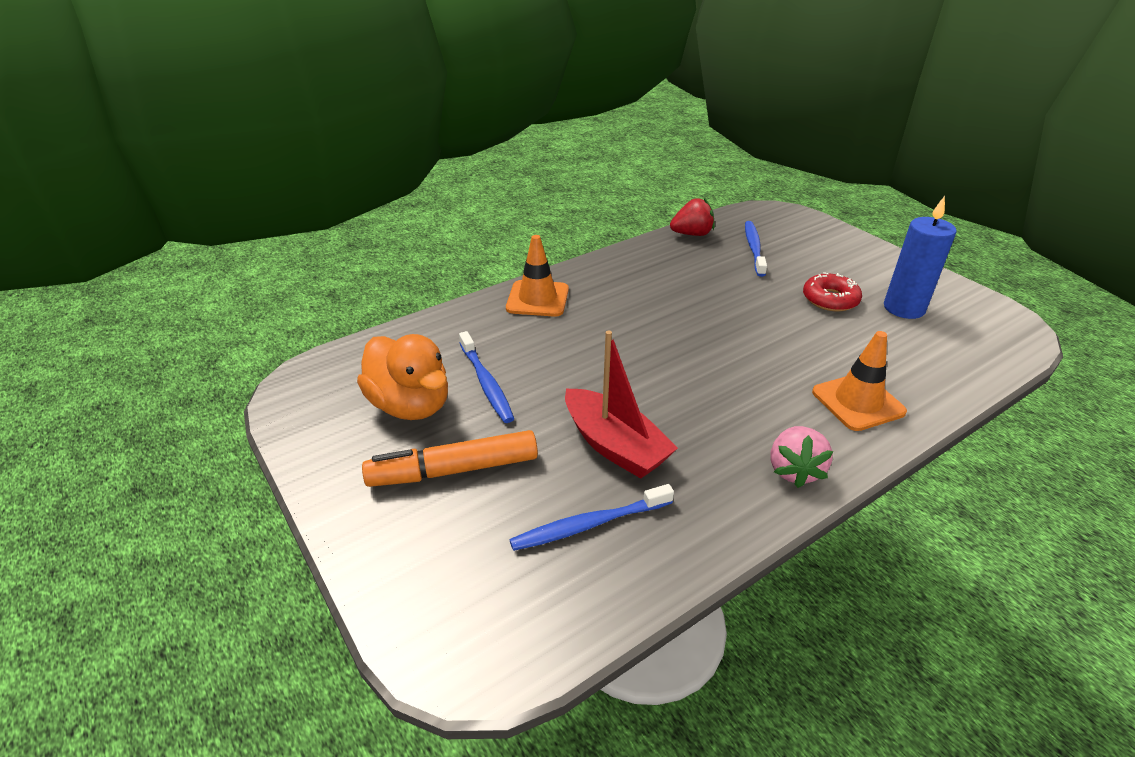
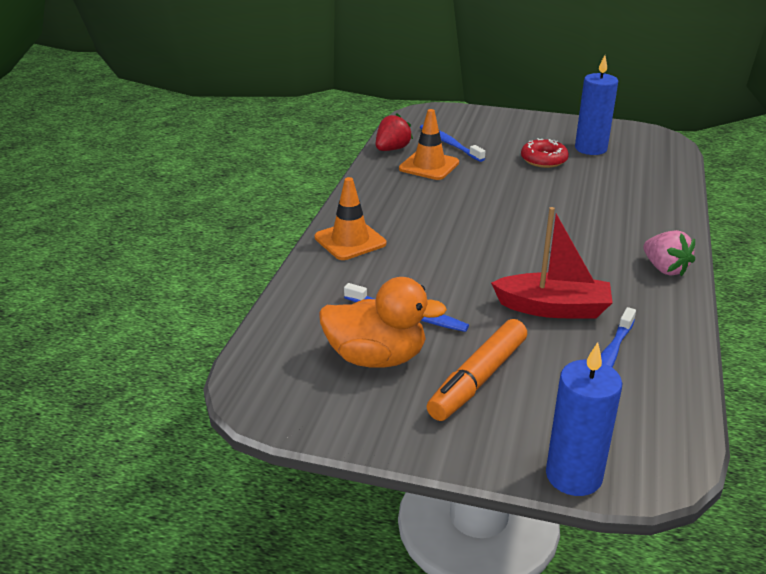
camera: 40 degrees left, 5 degrees down
(392, 608) = (573, 476): none -> blue candle
(858, 402) = (642, 215): orange traffic cone -> orange traffic cone (429, 166)

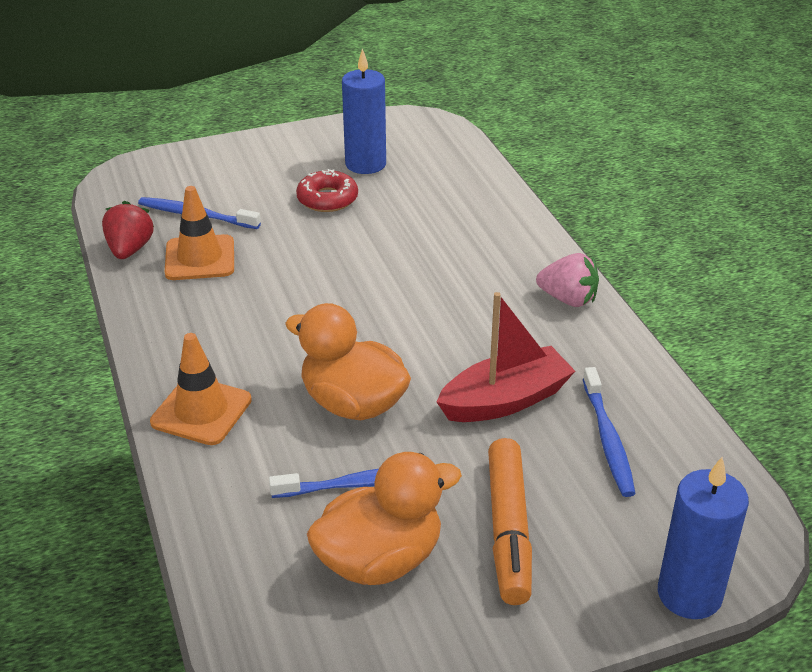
camera: 35 degrees left, 5 degrees up
(446, 271) = (353, 404): none -> orange duck

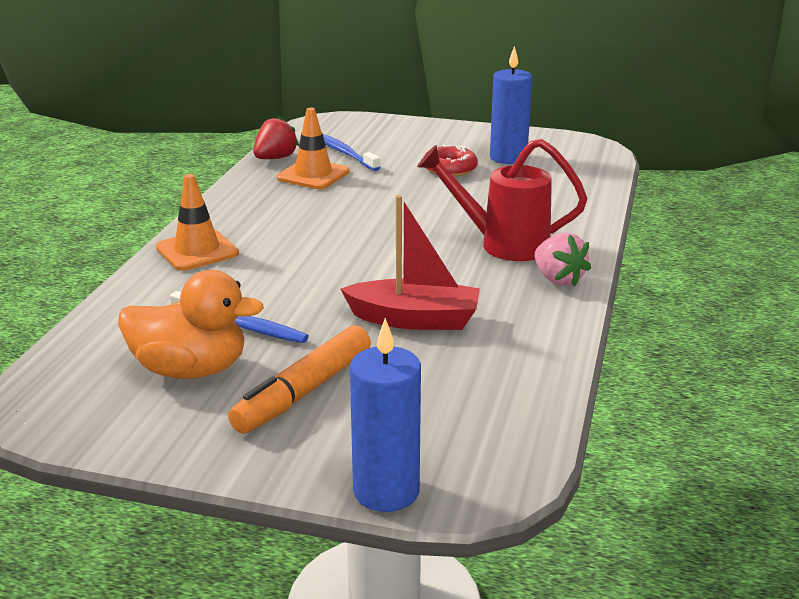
camera: 35 degrees right, 10 degrees down
(353, 404) = (300, 282): orange duck -> none
(480, 278) = (502, 245): none -> red watering can
(607, 439) = (463, 372): blue toothbrush -> none

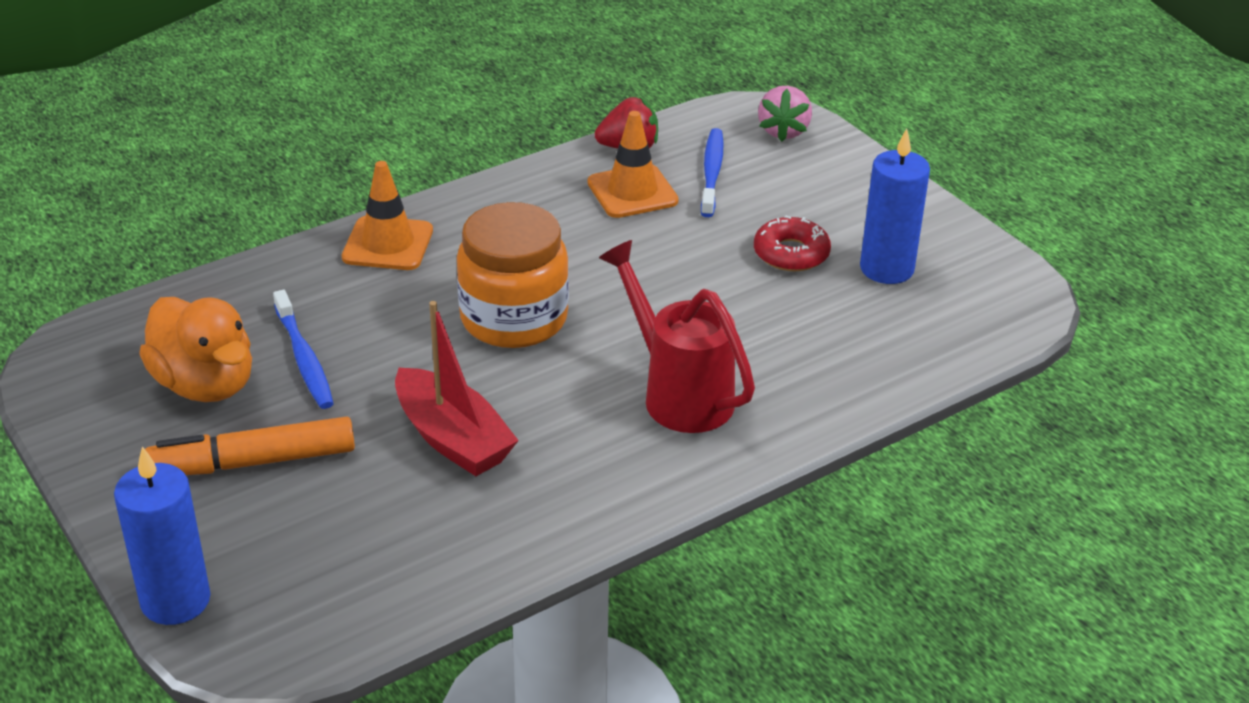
camera: 40 degrees right, 10 degrees up
(347, 252) = (514, 319): none -> orange jar
(558, 279) = (661, 471): pink strawberry -> pink strawberry (783, 131)

